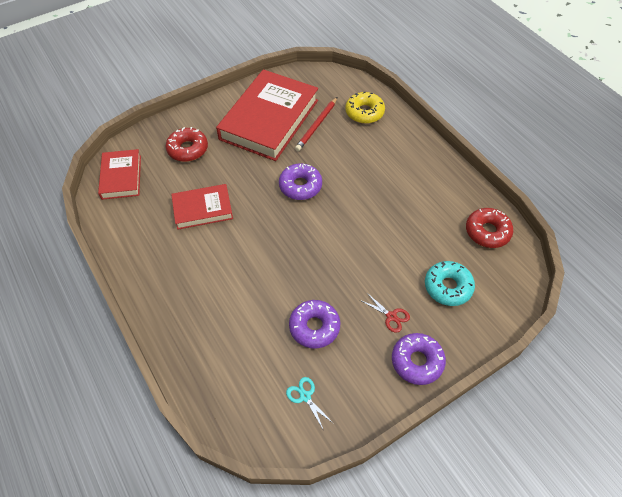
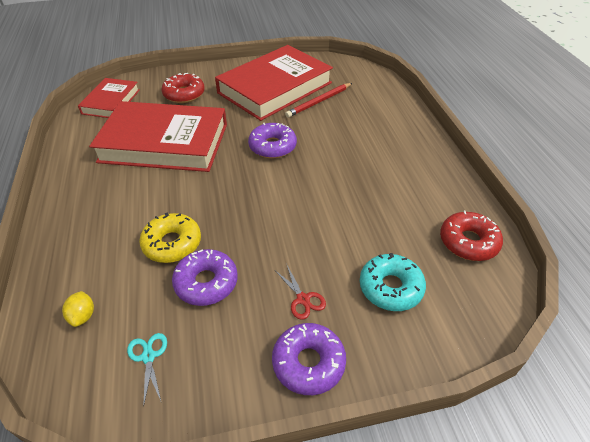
camera: 20 degrees right, 10 degrees down
(203, 209) = (164, 143): red book -> red book, size x1.88
(237, 384) = (83, 316): none -> yellow lemon
(364, 112) = (374, 101): yellow donut -> yellow donut (172, 244)

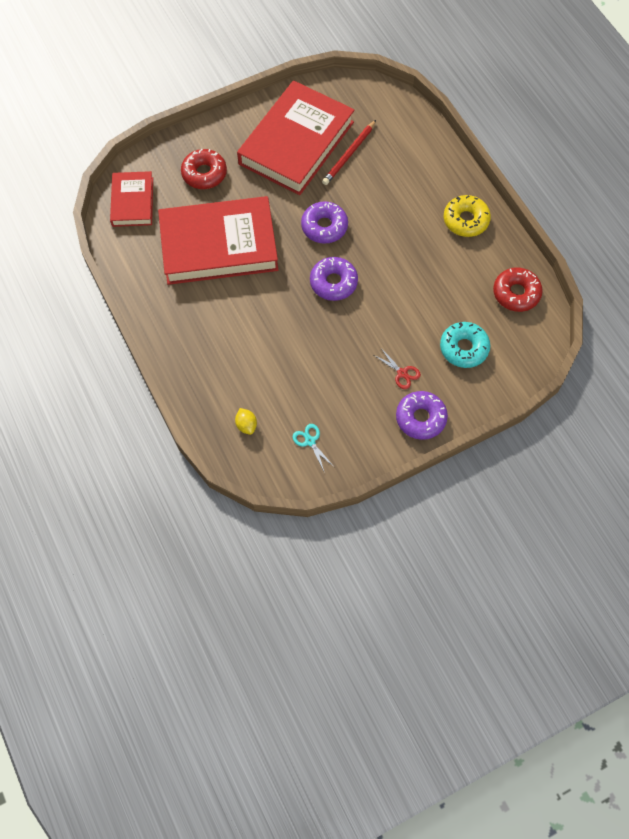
camera: 15 degrees left, 20 degrees up
(172, 244) = (282, 351): yellow donut -> yellow donut (465, 220)
(206, 283) = (325, 377): purple donut -> purple donut (333, 282)

